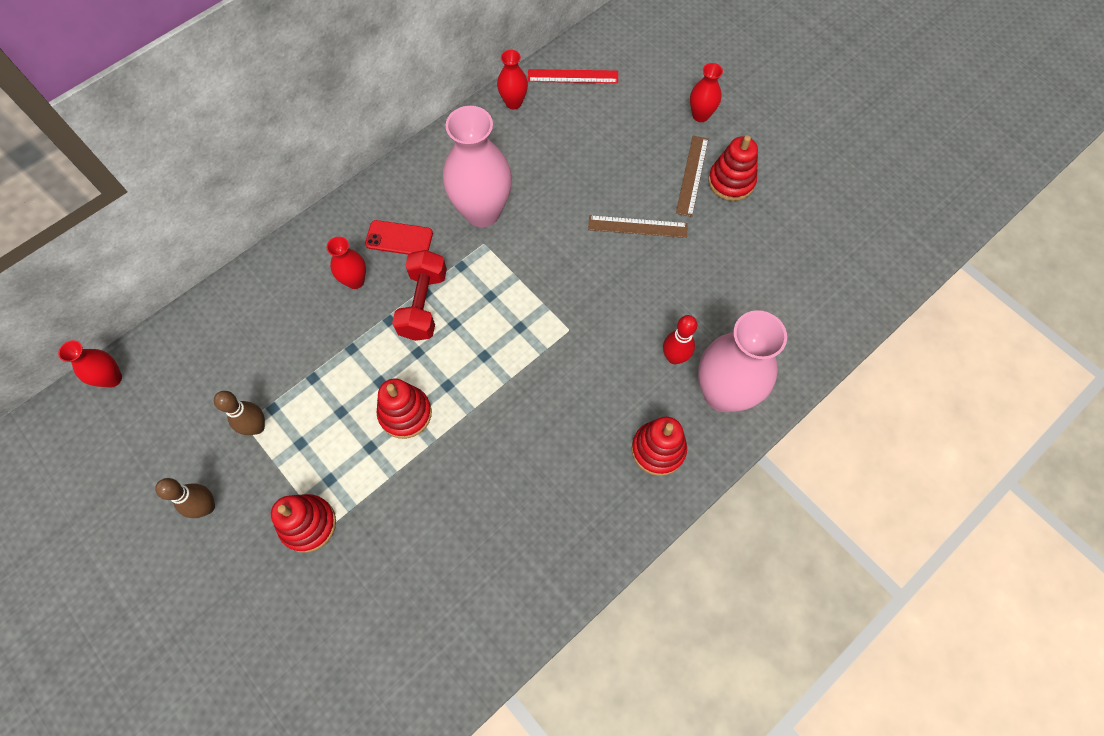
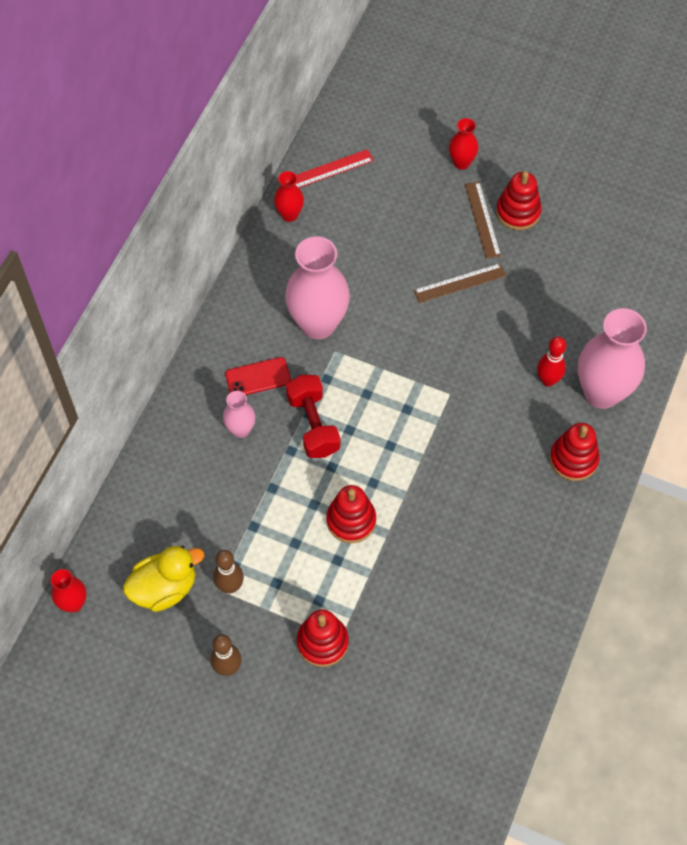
camera: 25 degrees left, 5 degrees down
(198, 401) = (164, 588): none -> yellow duck
(355, 281) = (241, 430): red vase -> pink vase

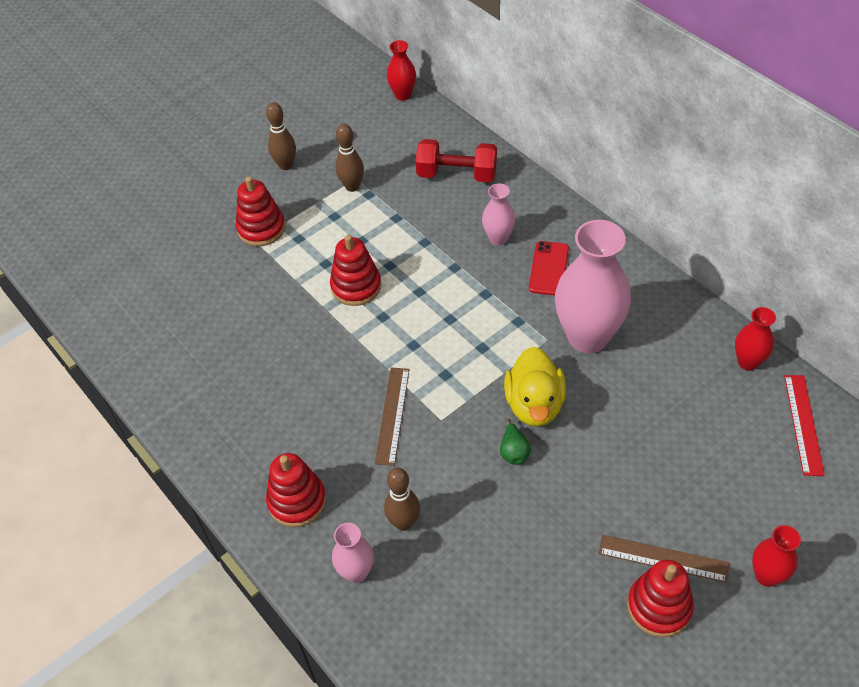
camera: 120 degrees right, 10 degrees down
(164, 588) = (379, 147): yellow duck -> yellow duck (534, 404)
(313, 425) = (472, 293): red dumbbell -> red dumbbell (457, 174)
(450, 334) = (514, 452): none -> green pear
(459, 283) = (579, 491): brown ruler -> brown ruler (392, 415)
(548, 380) = (404, 523): red bowling pin -> brown bowling pin
(601, 393) = (356, 572): pink vase -> pink vase, size x0.49

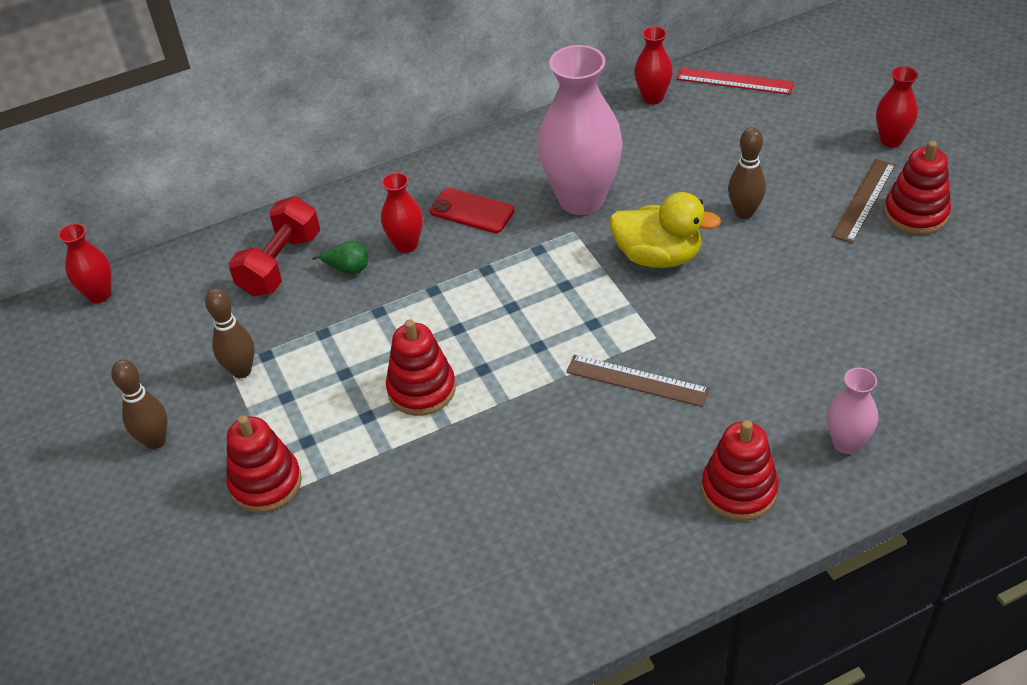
camera: 75 degrees left, 5 degrees down
(404, 523) = (788, 391): brown bowling pin -> brown bowling pin (744, 213)
(498, 238) = (406, 244): pink vase -> red vase
(514, 452) = (716, 283): green pear -> green pear (348, 269)

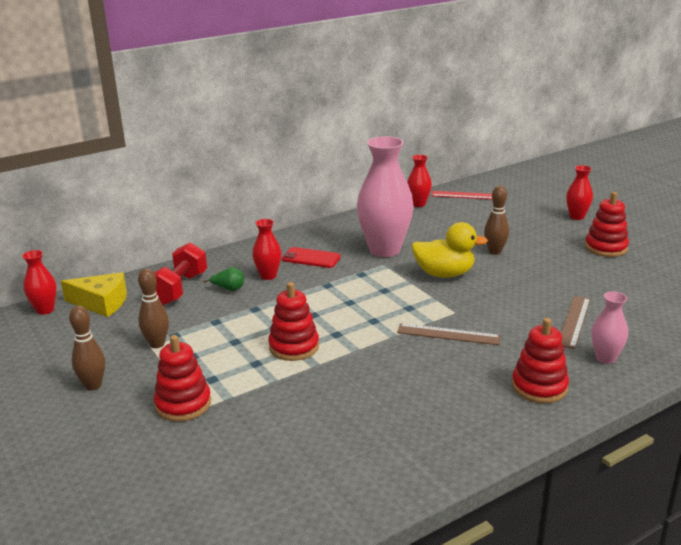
camera: 10 degrees left, 20 degrees down
(174, 286) = (101, 303): none -> yellow cheese
(863, 200) = (570, 243): brown ruler -> brown ruler (574, 321)

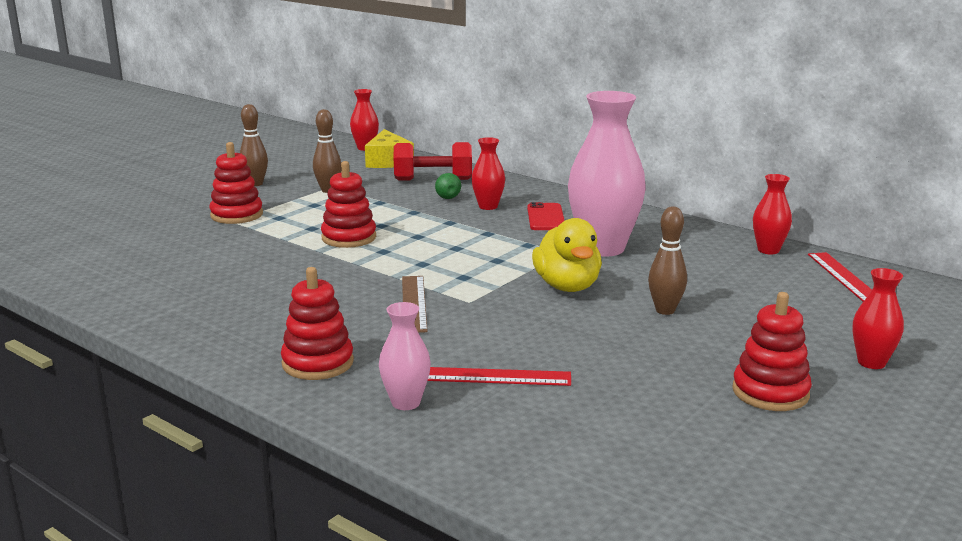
camera: 70 degrees right, 5 degrees down
(574, 321) = (495, 376): brown ruler -> red ruler

